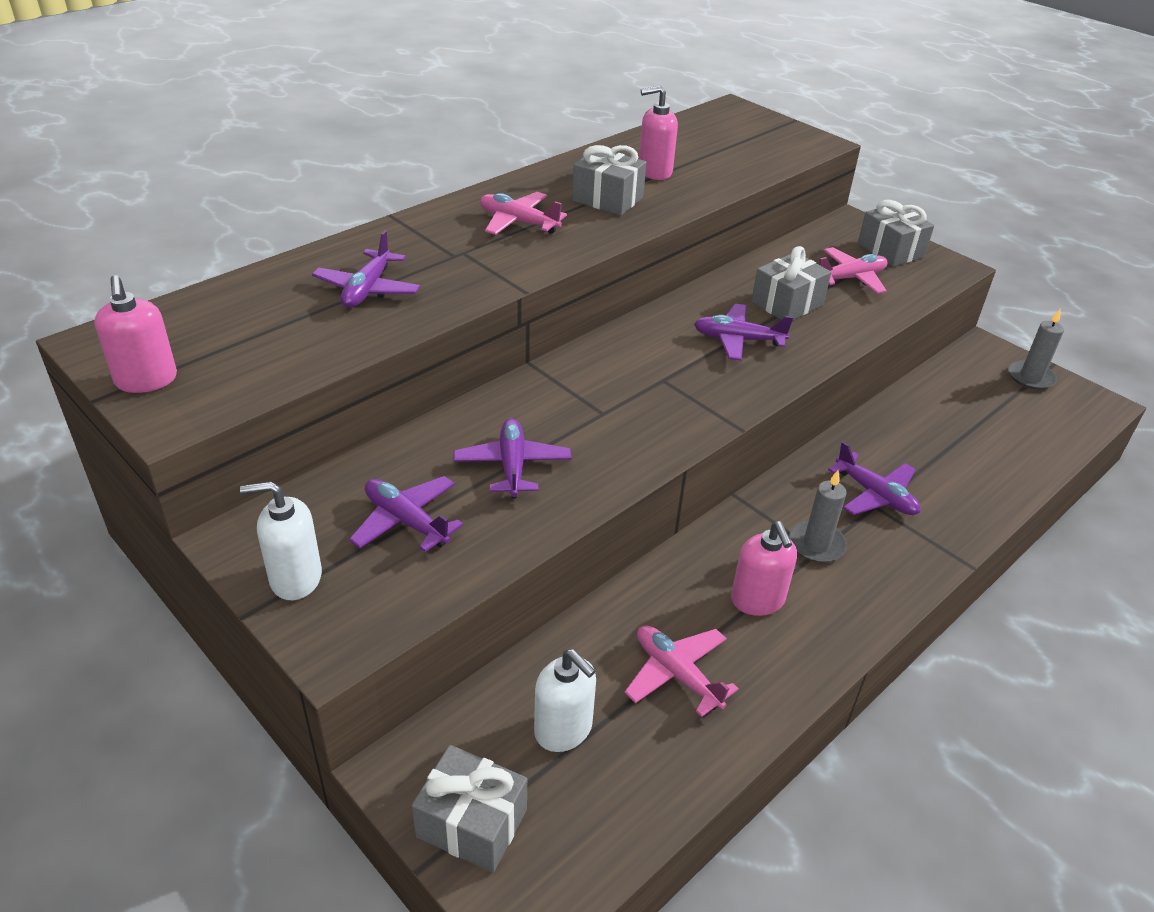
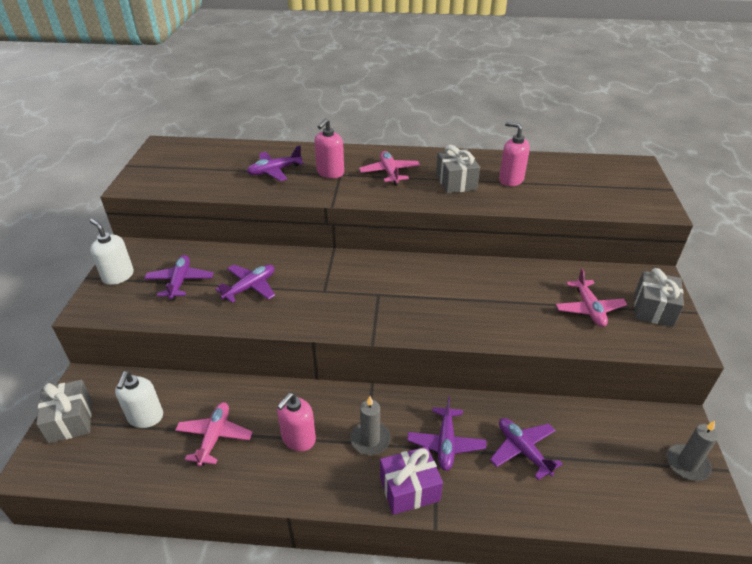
camera: 50 degrees right, 0 degrees up
(146, 380) = (149, 166): pink soap dispenser -> pink soap dispenser (330, 173)
(738, 340) = (452, 300): purple plane -> purple plane (523, 450)
(787, 303) = (518, 298): grey gift -> none
(850, 278) = (589, 309): pink plane -> pink plane turned 60 degrees clockwise
(911, 556) = (409, 489): none -> purple gift

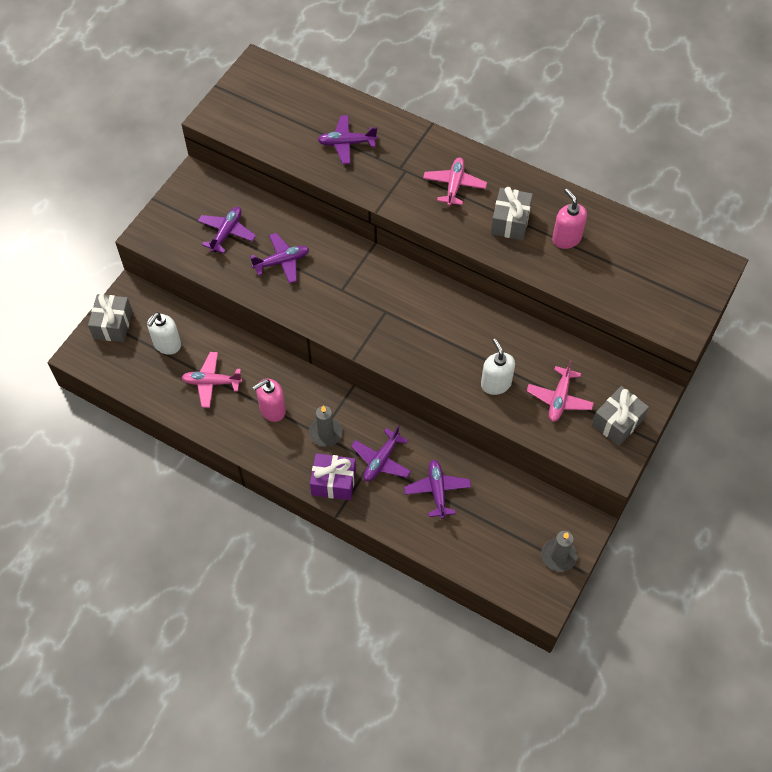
camera: 25 degrees right, 20 degrees up
(118, 276) = (178, 207): white soap dispenser -> white soap dispenser (495, 383)
(214, 437) = (212, 382): pink plane -> pink plane turned 120 degrees counterclockwise
(330, 173) = (397, 165): pink soap dispenser -> none

